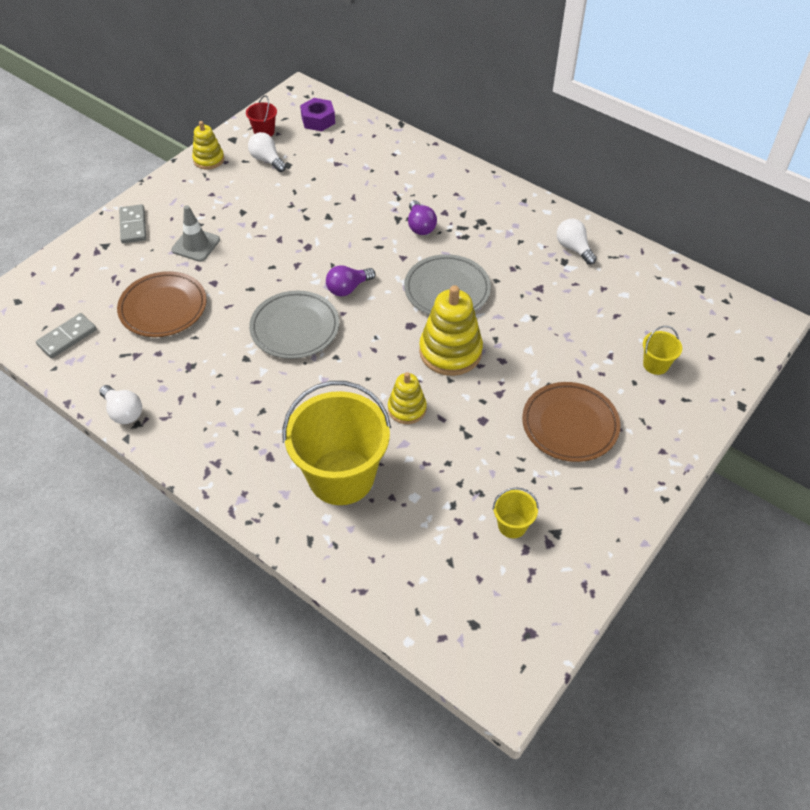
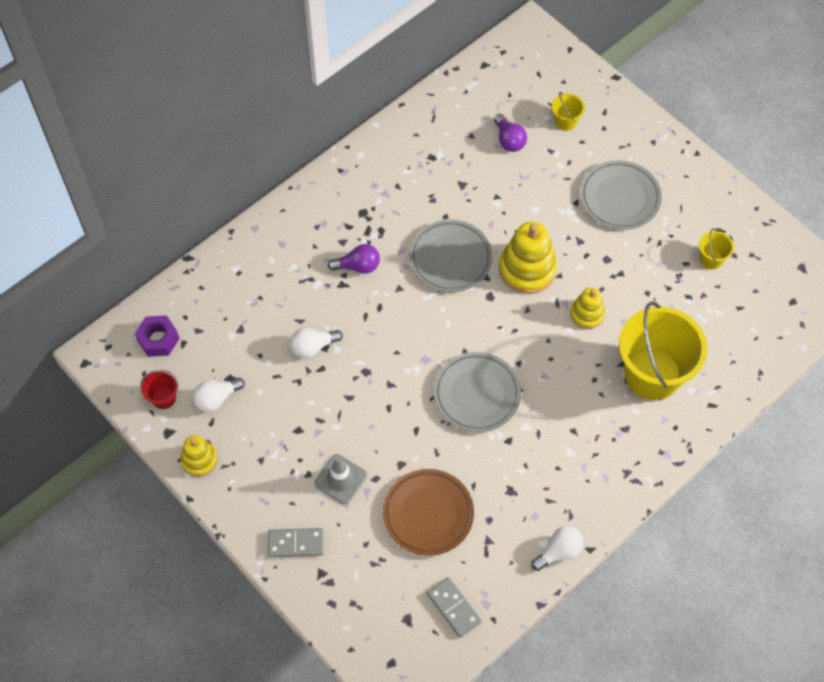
camera: 80 degrees left, 10 degrees up
(348, 288) = (432, 342): purple light bulb -> purple light bulb (509, 140)
(570, 425) = (620, 198): brown plate -> grey plate
(573, 248) = (416, 145): white light bulb -> white light bulb (313, 347)

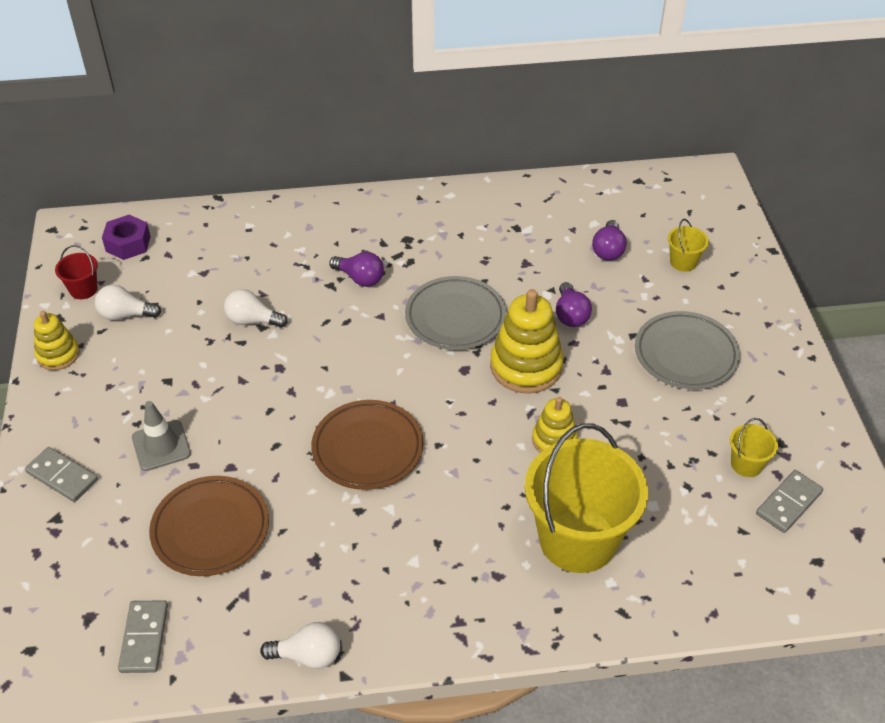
camera: 35 degrees right, 15 degrees down
(477, 394) = (367, 448): grey plate -> brown plate
(525, 210) = (570, 315): none -> purple light bulb
(752, 272) = (788, 503): none -> grey domino

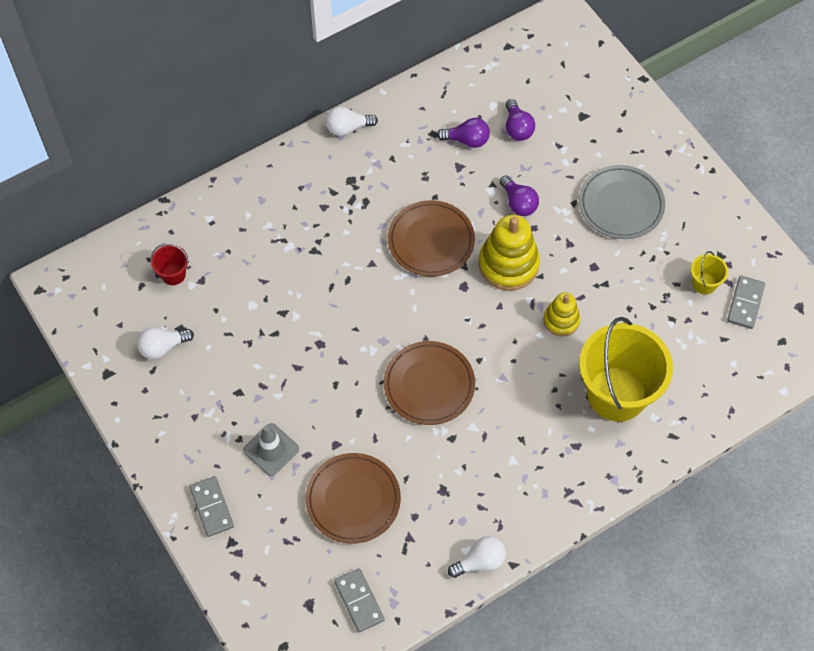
camera: 25 degrees left, 15 degrees up
(58, 355) = (133, 406): yellow stacking toy -> none
(62, 476) = (212, 507): grey domino -> grey domino turned 60 degrees clockwise
(83, 289) = (110, 338): red bucket -> red bucket (173, 274)
(128, 243) = (117, 278): purple nut -> none
(252, 320) = (271, 310): white light bulb -> white light bulb (347, 128)
(360, 278) = (334, 234): purple light bulb -> purple light bulb (467, 140)
(455, 317) = (431, 241): grey plate -> brown plate
(683, 262) = (580, 117): yellow bucket -> none

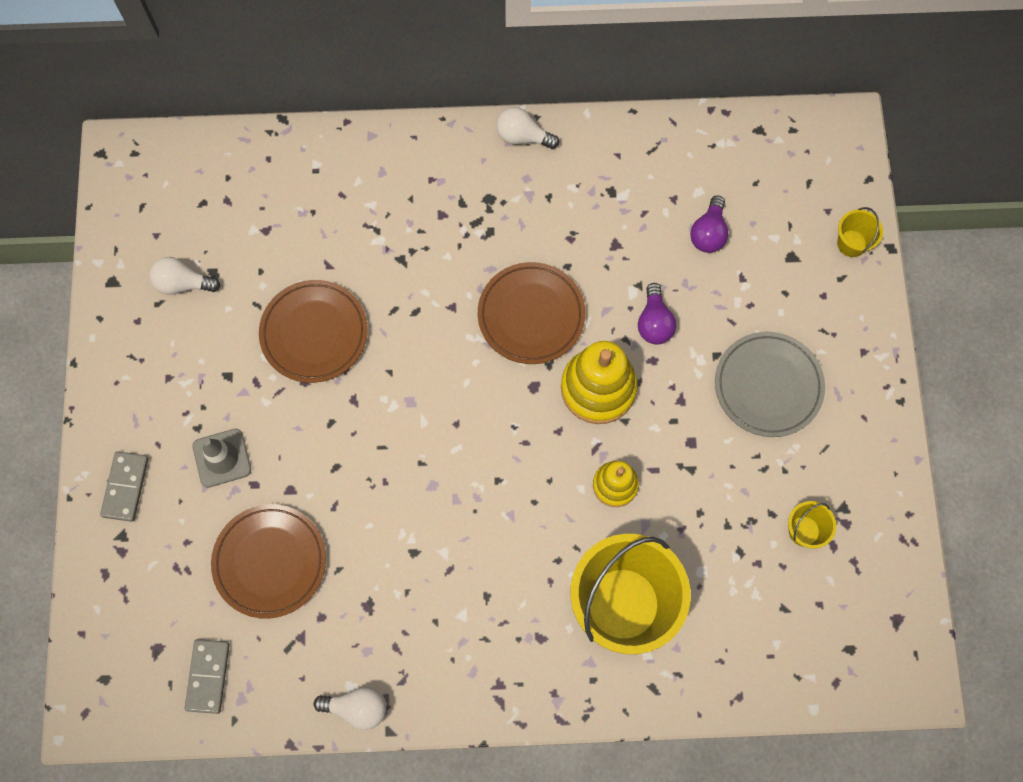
camera: 30 degrees right, 10 degrees up
(173, 274) = (242, 208): red bucket -> none
(429, 385) = (427, 479): brown plate -> brown plate (314, 333)
(467, 140) = (643, 218): purple light bulb -> none
(616, 88) = (851, 243): none -> yellow bucket
(745, 303) = (836, 580): grey domino -> none

